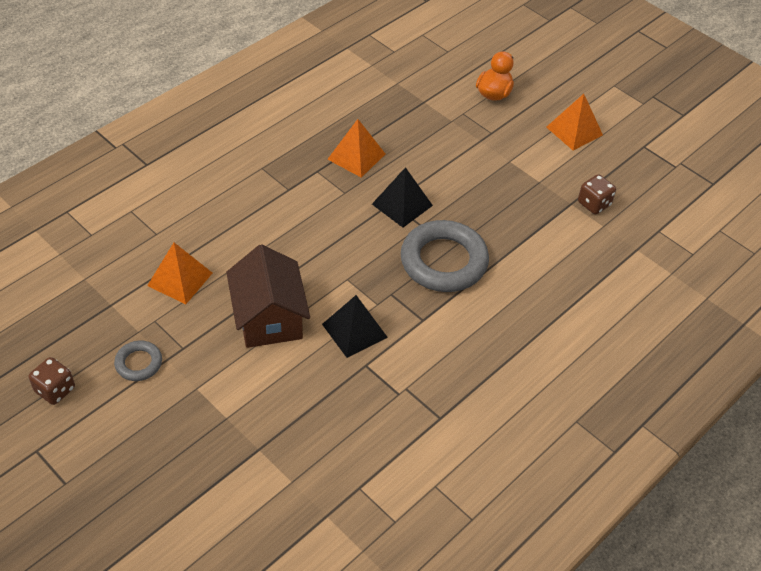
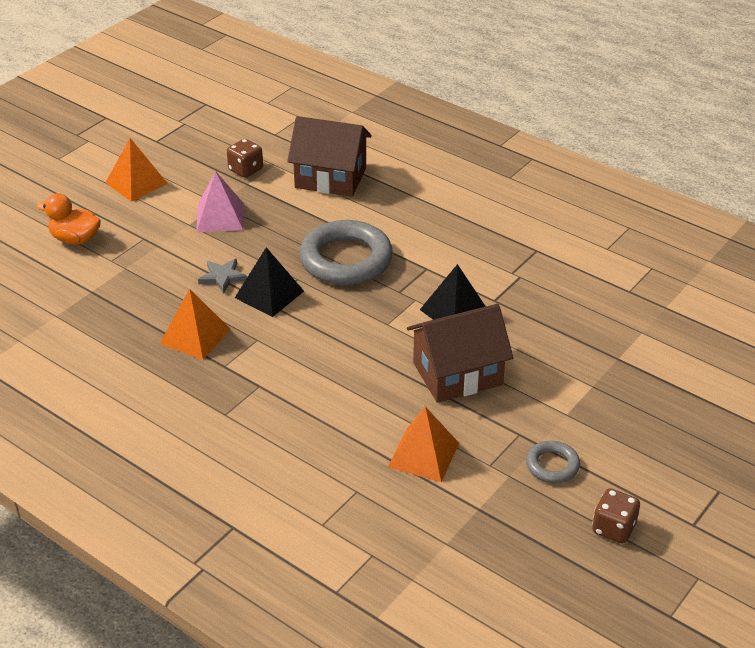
camera: 95 degrees left, 10 degrees down
(430, 177) = (222, 277): none -> grey star
(518, 181) = (220, 217): none -> pink pyramid
(579, 265) = (330, 178): none -> brown house

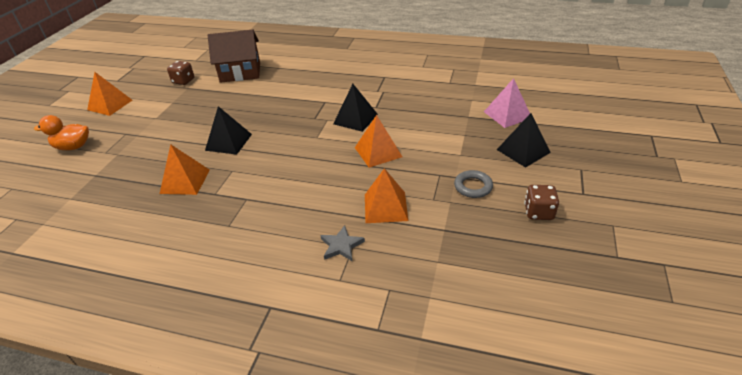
camera: 20 degrees left, 0 degrees up
(220, 217) = (176, 109): pink pyramid -> pink pyramid (507, 114)
(222, 277) = (191, 141): grey star -> grey star (341, 245)
(346, 260) = (271, 110): grey ring -> none
(457, 373) = (378, 152): brown house -> orange pyramid
(658, 437) = (523, 151): none -> black pyramid

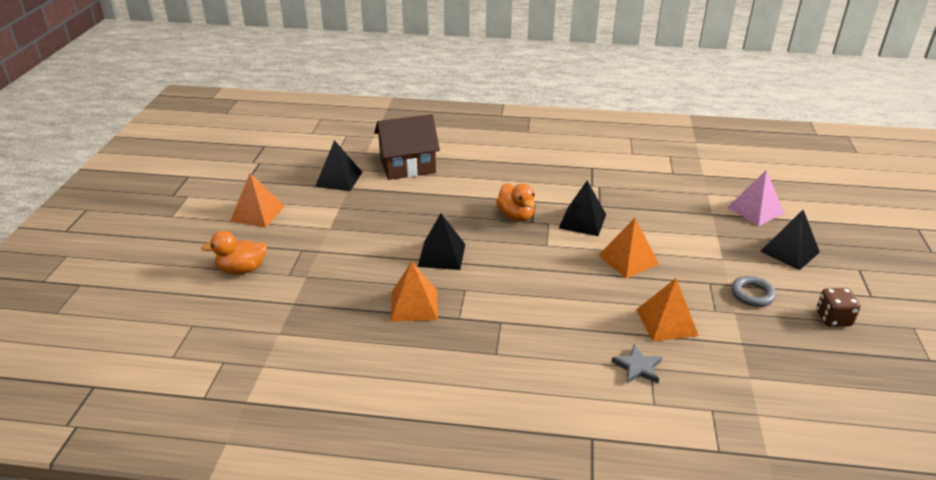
camera: 10 degrees left, 5 degrees down
(183, 81) = (338, 179): brown dice -> black pyramid
(304, 113) = (516, 216): none -> orange duck

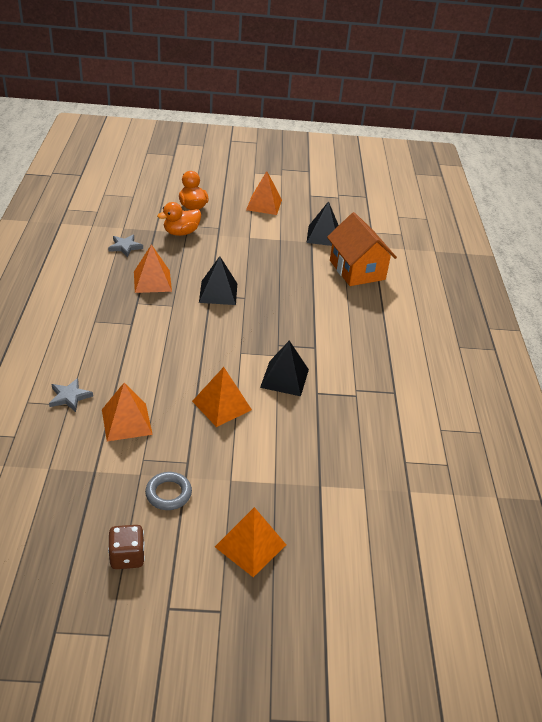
camera: 80 degrees right, 5 degrees up
(330, 330) = (125, 247): none -> grey star
(407, 166) = (357, 270): brown house -> orange house
(516, 216) = (285, 334): orange duck -> orange duck (181, 232)
(755, 210) = (336, 529): pink pyramid -> none
(789, 251) = (250, 545): black pyramid -> orange pyramid

